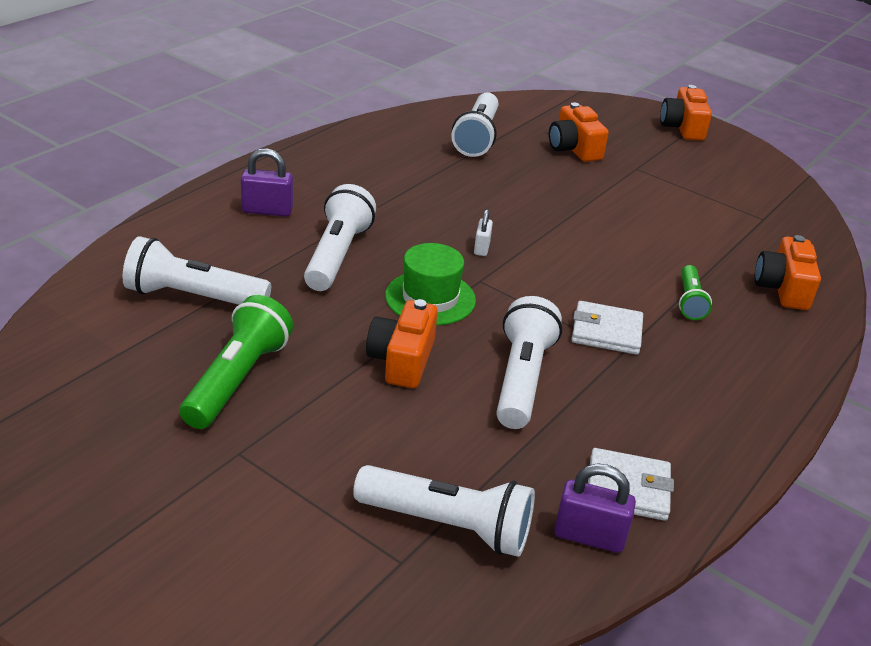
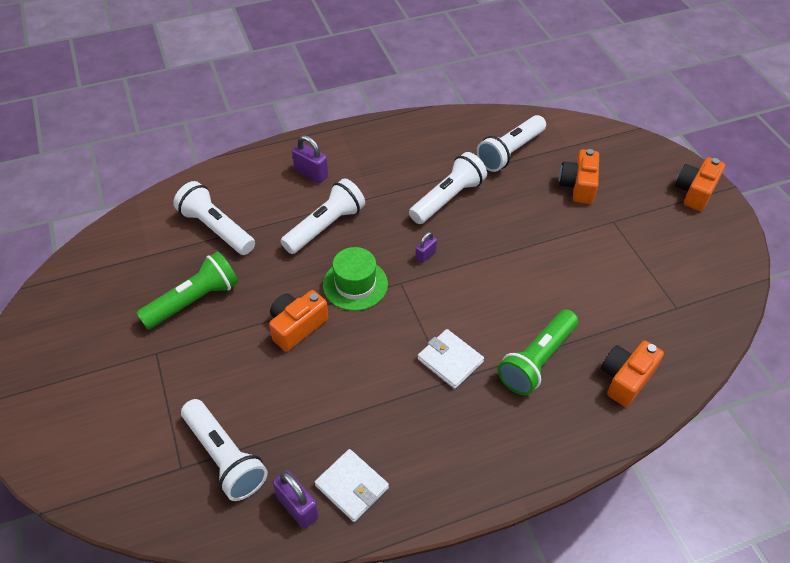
camera: 35 degrees right, 15 degrees up
(481, 248) = (425, 255): white padlock -> purple padlock
(521, 379) = (358, 373): white flashlight -> white flashlight (447, 199)
(689, 301) = (537, 360): green flashlight -> green flashlight, size x1.73

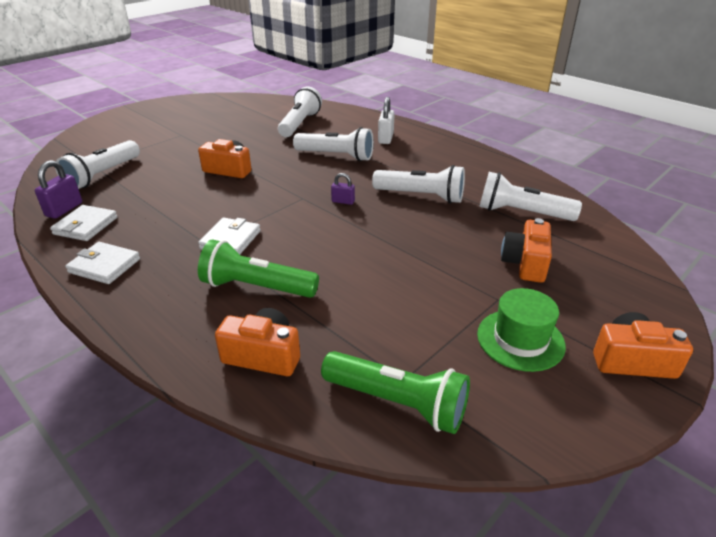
camera: 65 degrees right, 15 degrees down
(194, 301) = (231, 133): green flashlight -> green flashlight (397, 403)
(311, 174) = (385, 138): purple padlock -> white padlock
(355, 284) = (286, 180): green hat -> green hat (520, 339)
(446, 475) = (104, 266): none -> white wallet
(578, 186) = (525, 263): orange camera -> orange camera turned 60 degrees counterclockwise

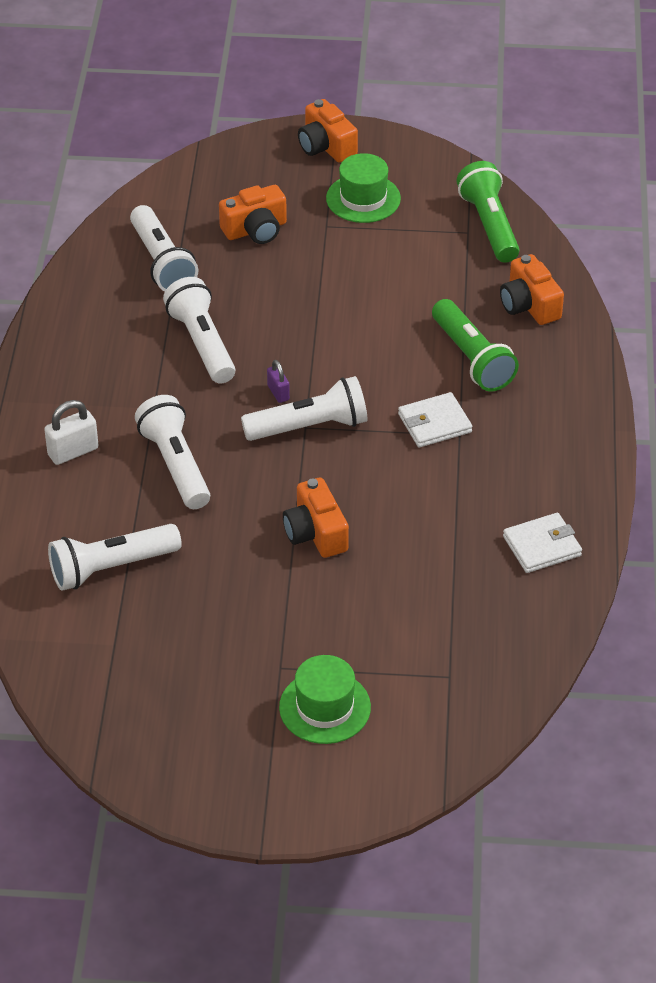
camera: 130 degrees left, 10 degrees up
(64, 209) = (543, 593): purple padlock -> none
(103, 175) = (455, 637): white flashlight -> white flashlight (309, 427)
(104, 266) = (565, 473): white wallet -> none
(144, 135) = (325, 707): none -> green hat

